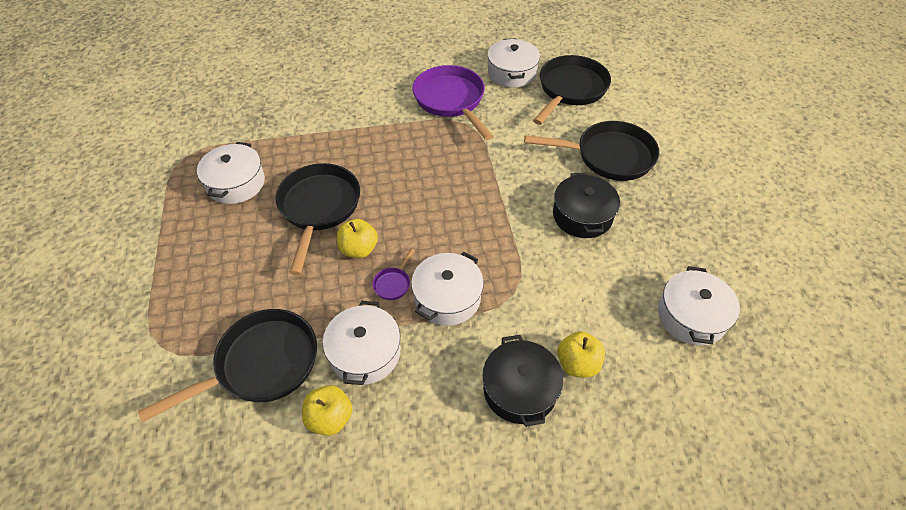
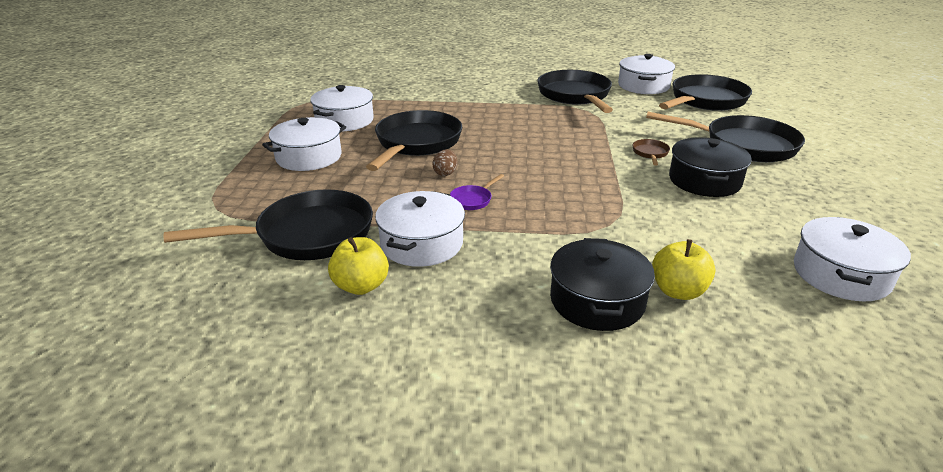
camera: 15 degrees right, 20 degrees down
(359, 249) = (445, 173): yellow apple -> brown egg
(447, 298) = (530, 217): white pot -> white pot (309, 157)
(451, 100) = (575, 96): purple pan -> black pan
(533, 184) = (650, 153): none -> brown pan

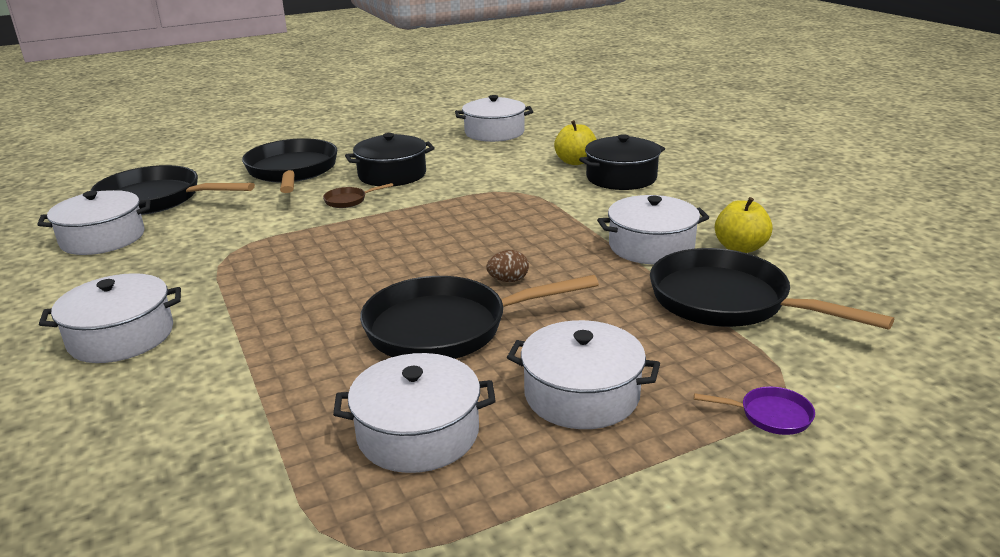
camera: 120 degrees left, 5 degrees down
(472, 200) = (547, 249): purple pan -> purple pan (770, 415)
(510, 84) = (121, 336): none -> white pot
(575, 96) = (168, 271): black pan -> none

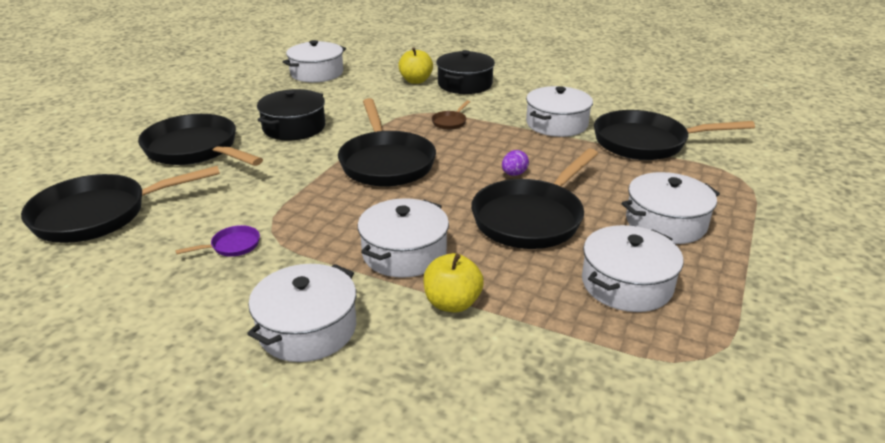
camera: 40 degrees left, 5 degrees up
(103, 238) = (113, 266): white pot -> white pot (404, 253)
(348, 200) = (295, 158): brown pan -> brown pan (450, 122)
(411, 228) = (386, 162): none -> black pan
(508, 280) = (514, 174): brown egg -> purple egg
(740, 248) = (602, 109): yellow apple -> yellow apple (452, 303)
(770, 415) = (755, 194): purple pan -> purple pan (232, 246)

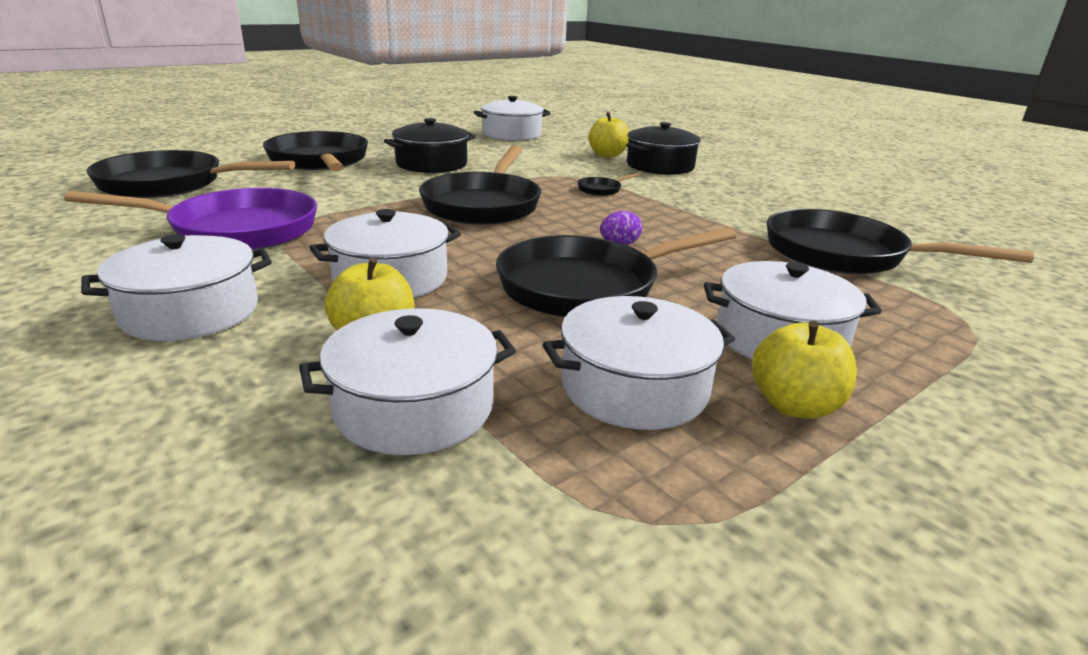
camera: 25 degrees right, 5 degrees down
(232, 246) = (236, 230): purple pan -> purple pan, size x2.46
(450, 122) = (601, 190): brown pan -> black pan
(556, 124) = (734, 215): white pot -> white pot (414, 407)
(707, 266) = (794, 406): none -> yellow apple

